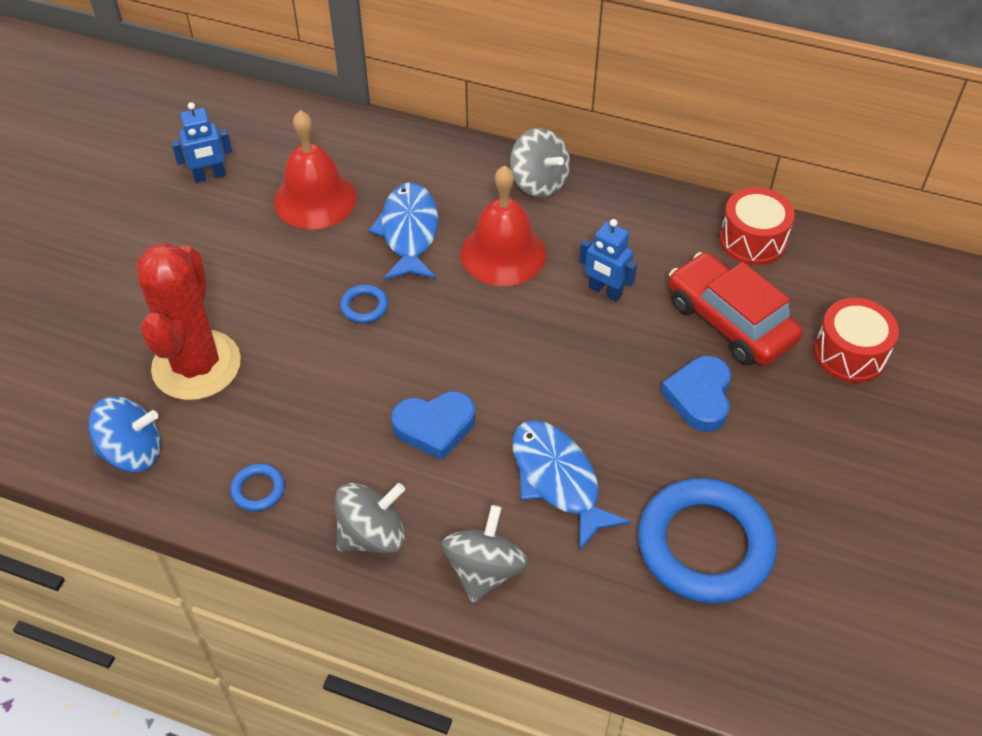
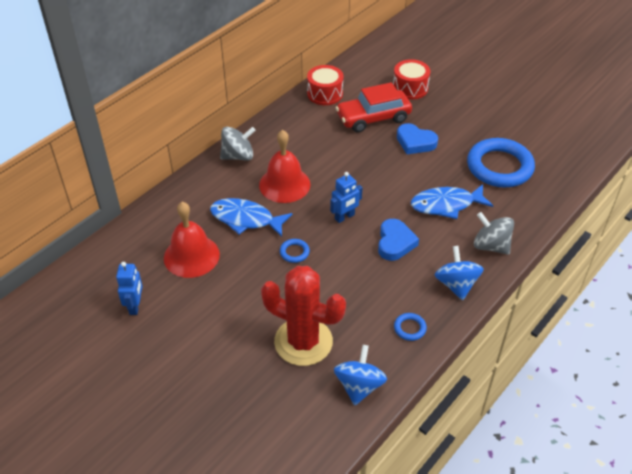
camera: 70 degrees left, 5 degrees down
(372, 535) = (456, 284): grey spinning top -> blue spinning top
(605, 291) = (332, 154): blue robot -> blue robot (344, 217)

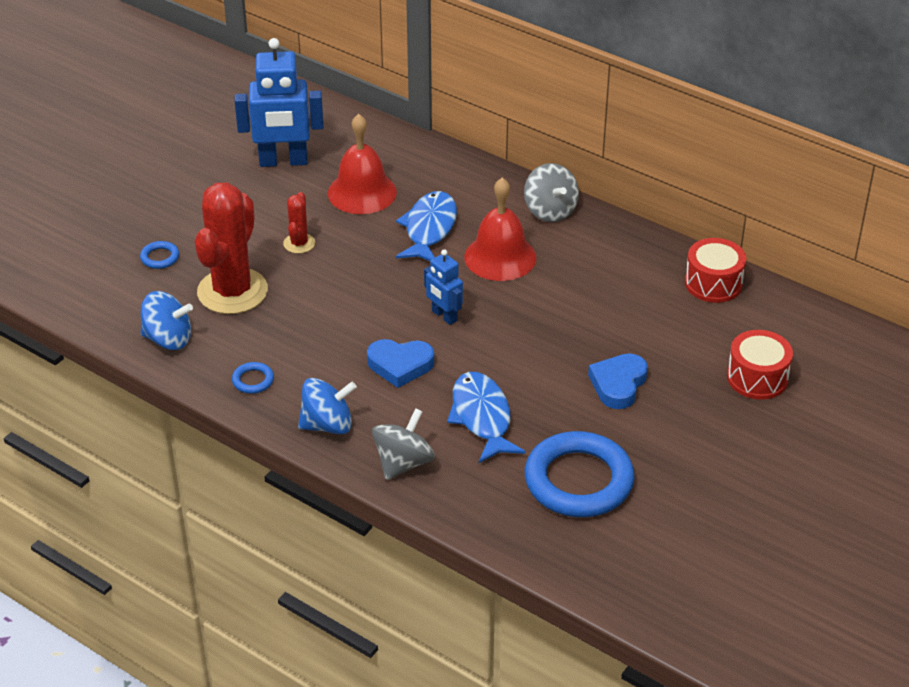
camera: 85 degrees right, 5 degrees down
(135, 306) = (283, 161): blue robot -> blue robot, size x1.86
(249, 297) = (299, 243): none -> red cactus
(294, 252) = (375, 275): blue ring -> blue ring (160, 257)
(373, 118) = (667, 337): red car -> none

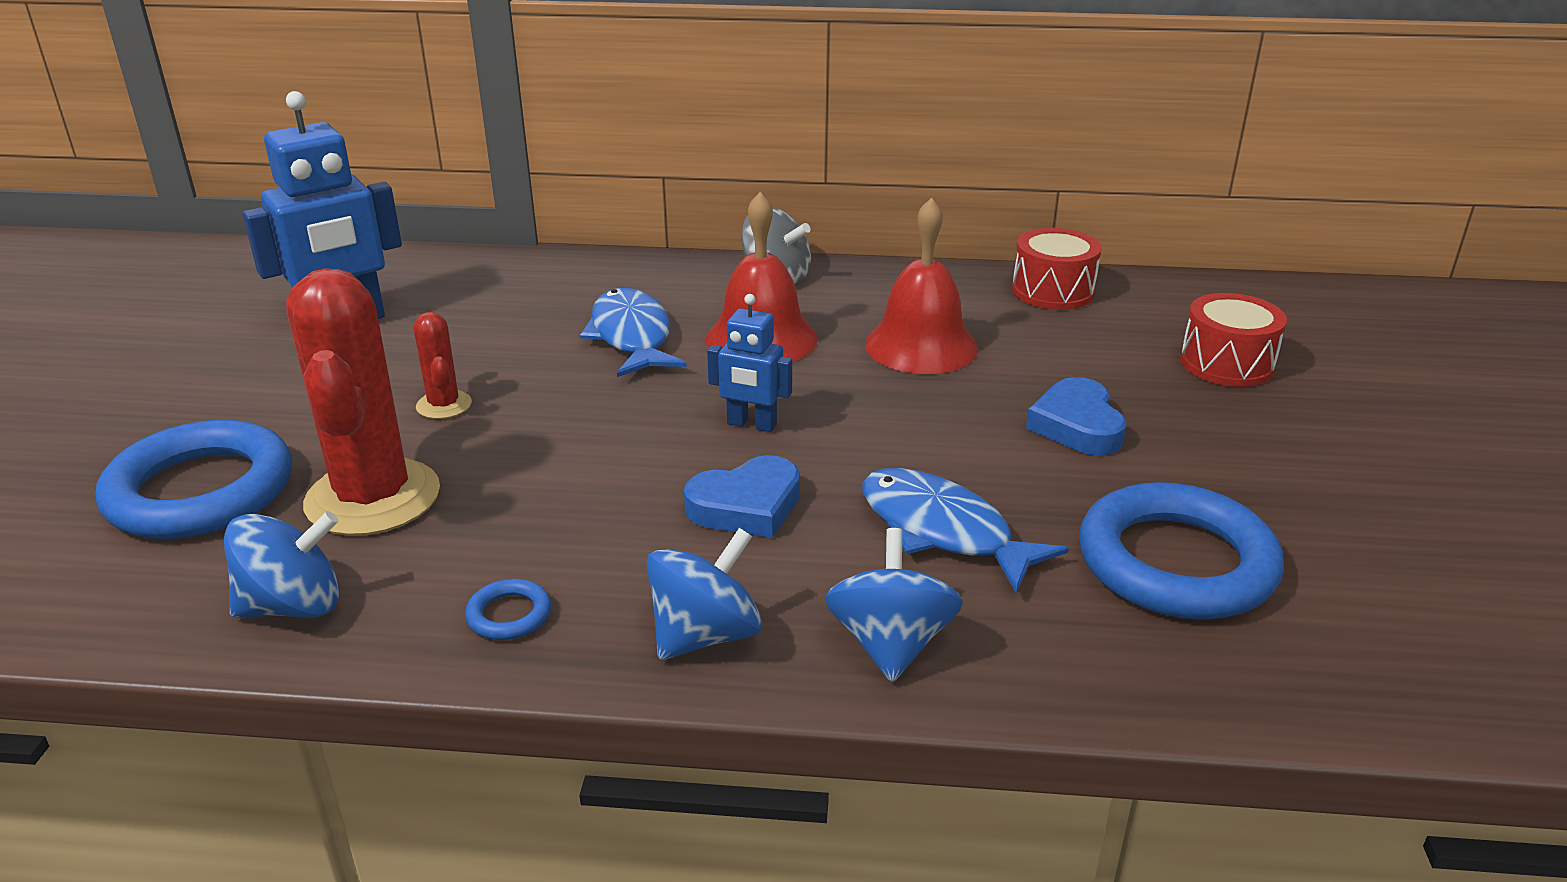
camera: 30 degrees left, 10 degrees down
(160, 257) = (200, 491): blue ring -> blue ring, size x2.45
(362, 192) = (495, 324): red bell -> red bell (921, 346)
(403, 463) = (890, 644): grey spinning top -> blue spinning top

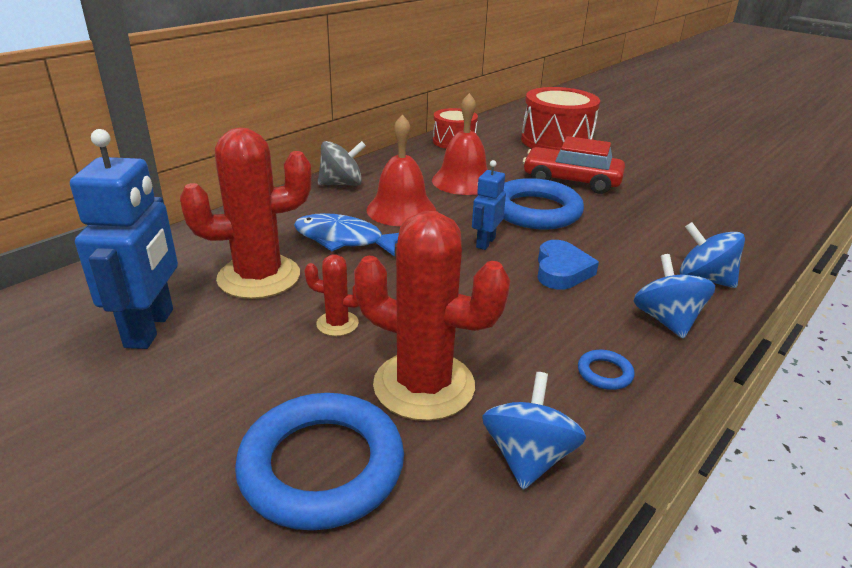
camera: 55 degrees left, 0 degrees up
(490, 328) = (259, 277): none -> red cactus
(751, 424) = (485, 242): blue robot -> blue robot turned 150 degrees clockwise
(943, 531) = (626, 236): blue fish -> none
(1077, 425) = (571, 181): blue heart -> red car
(1176, 563) = (687, 205): blue ring -> blue ring (535, 211)
(1226, 364) = (556, 141): red drum -> red drum, size x1.65

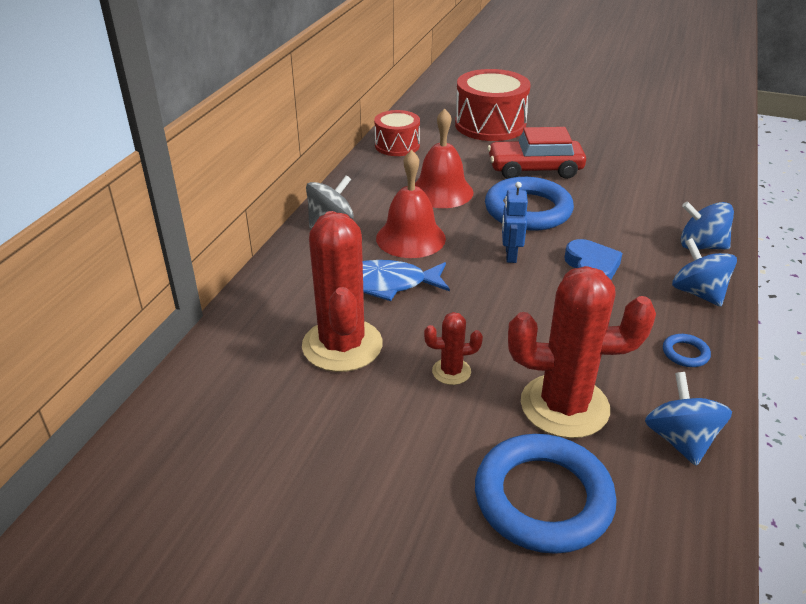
camera: 20 degrees left, 5 degrees up
(150, 328) = (290, 426): blue robot -> none
(259, 277) = (342, 345): red cactus -> red cactus turned 60 degrees counterclockwise

